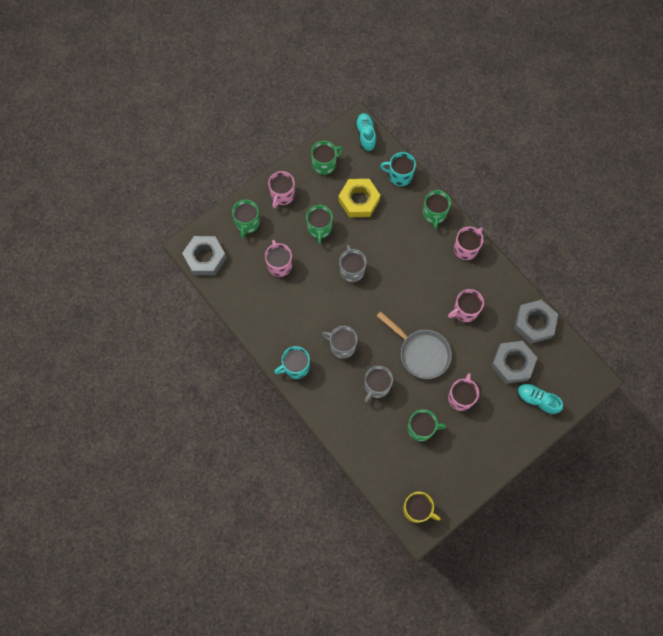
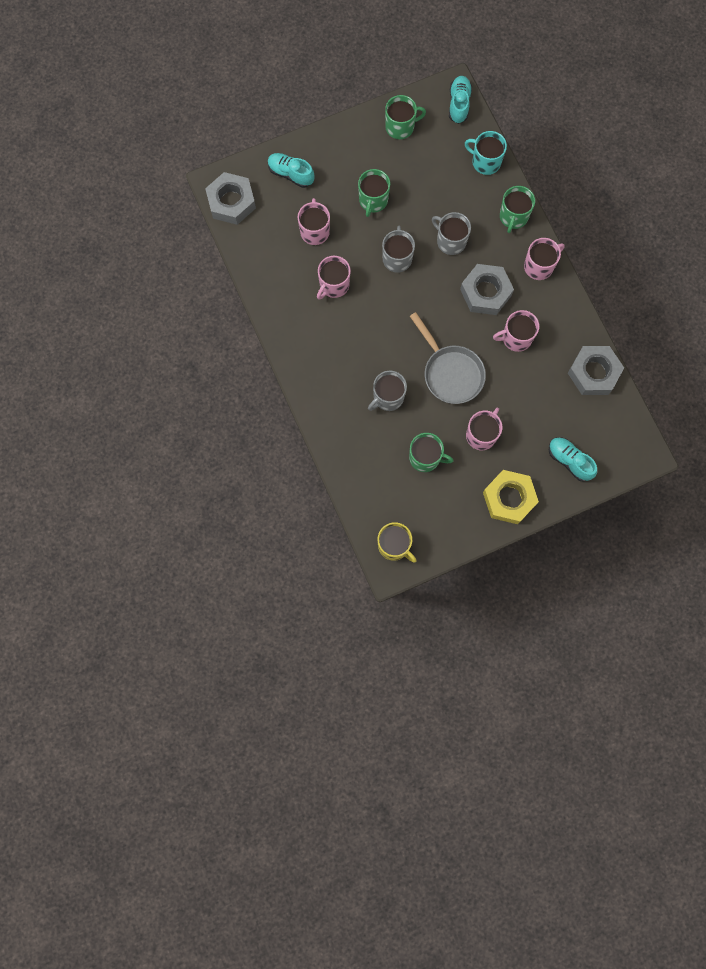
camera: 15 degrees right, 5 degrees up
(247, 223) = (291, 174): green mug -> turquoise shoe
(282, 195) = (340, 151): pink mug -> pink mug (334, 285)
(295, 367) = (301, 352): turquoise mug -> none
(342, 346) = (361, 342): grey mug -> grey mug (450, 241)
(359, 200) = (428, 179): yellow nut -> yellow nut (509, 498)
(512, 363) = (554, 412): grey nut -> grey nut (485, 292)

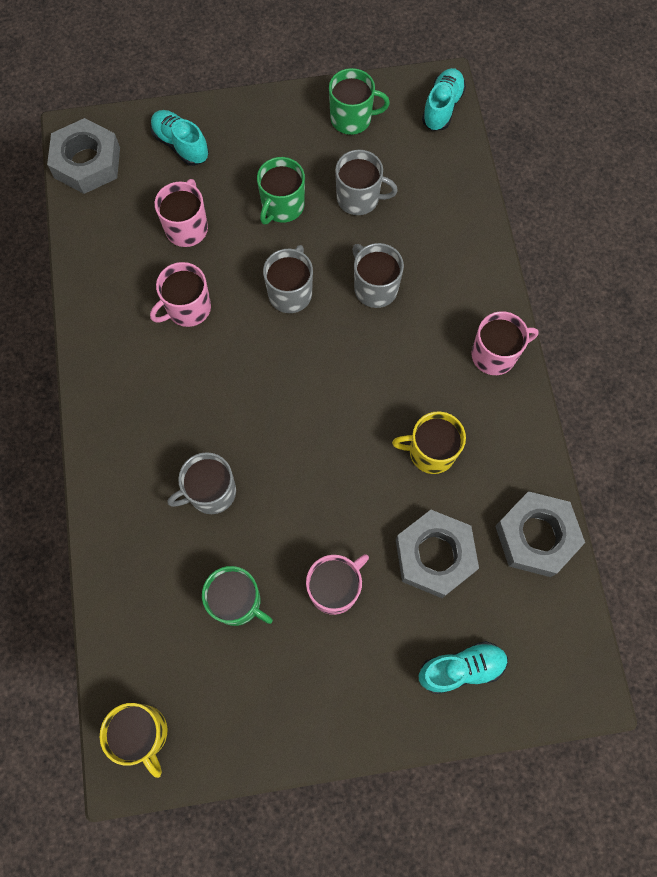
camera: 15 degrees right, 5 degrees down
(422, 182) = (359, 198): none -> grey mug
(450, 373) = (316, 479): grey pan -> none
(485, 162) = (457, 191): turquoise mug -> none
(485, 292) = (404, 373): grey nut -> grey nut (435, 556)
(509, 498) = (348, 705): yellow nut -> none
(513, 217) = (476, 275): green mug -> none
(516, 338) = (431, 452): pink mug -> yellow mug
(569, 461) = (461, 668): turquoise shoe -> turquoise shoe turned 105 degrees clockwise

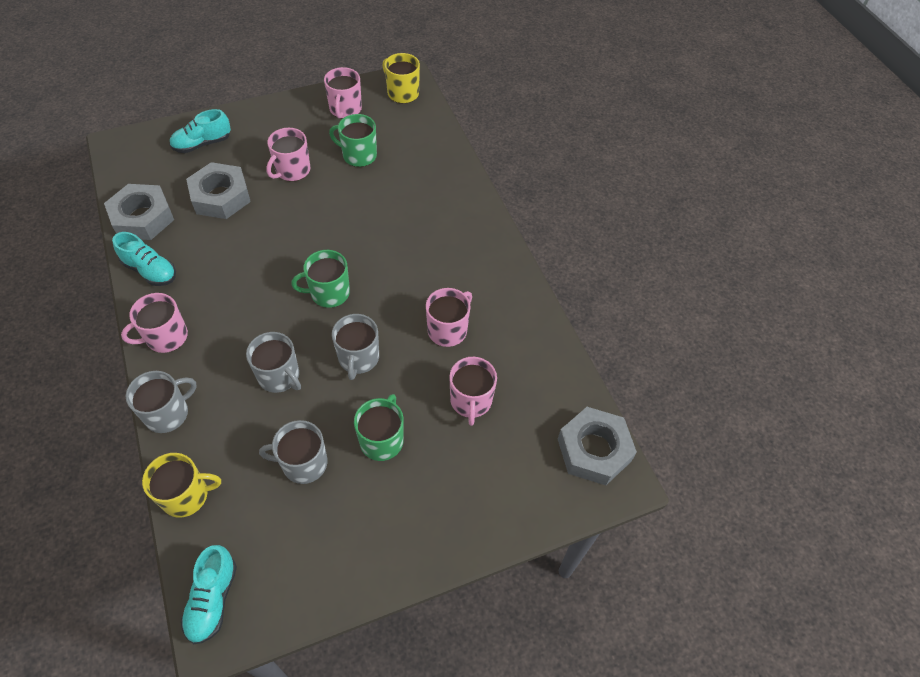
camera: 165 degrees right, 15 degrees down
(181, 145) = (505, 488): turquoise shoe -> turquoise shoe (150, 270)
(211, 492) = (392, 209): grey mug -> grey mug (168, 413)
(240, 710) = (345, 109): none -> pink mug
(352, 118) = (321, 561): green mug -> green mug (329, 293)
(431, 452) = (224, 258): yellow mug -> yellow mug (186, 495)

